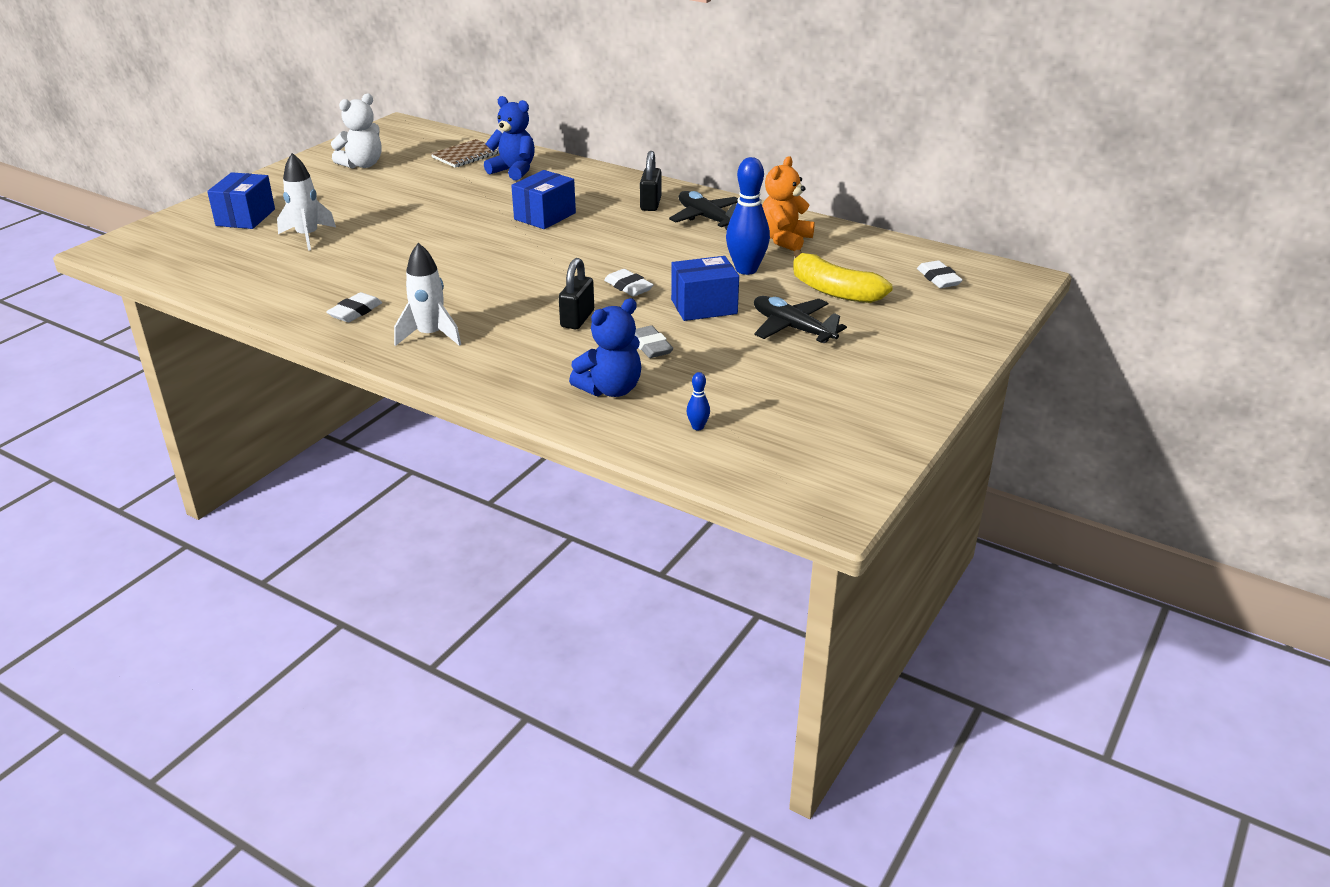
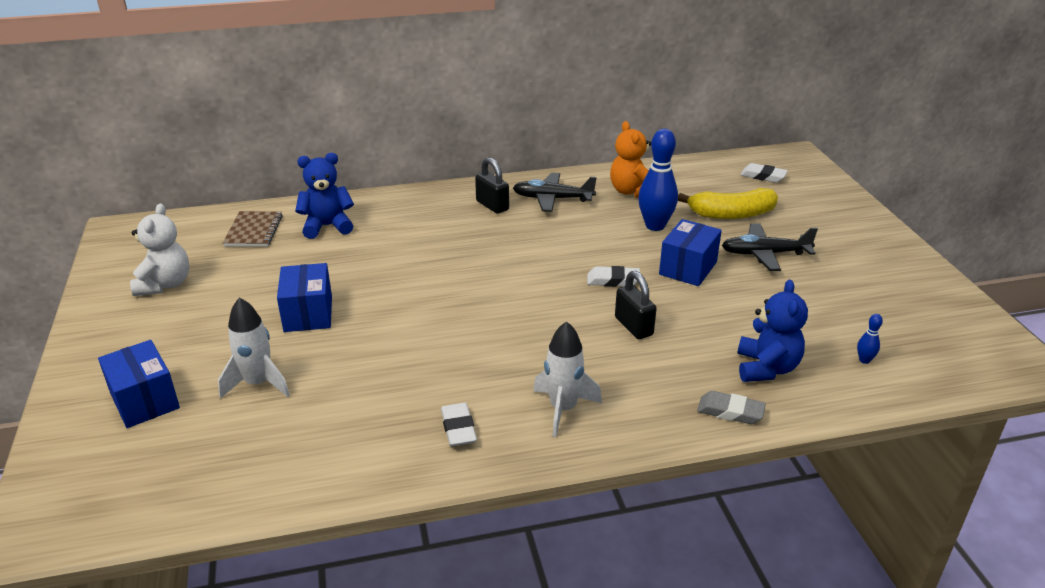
camera: 45 degrees left, 0 degrees up
(545, 216) = (435, 254): blue box -> blue box (308, 314)
(650, 346) = (720, 318): grey eraser -> grey eraser (730, 411)

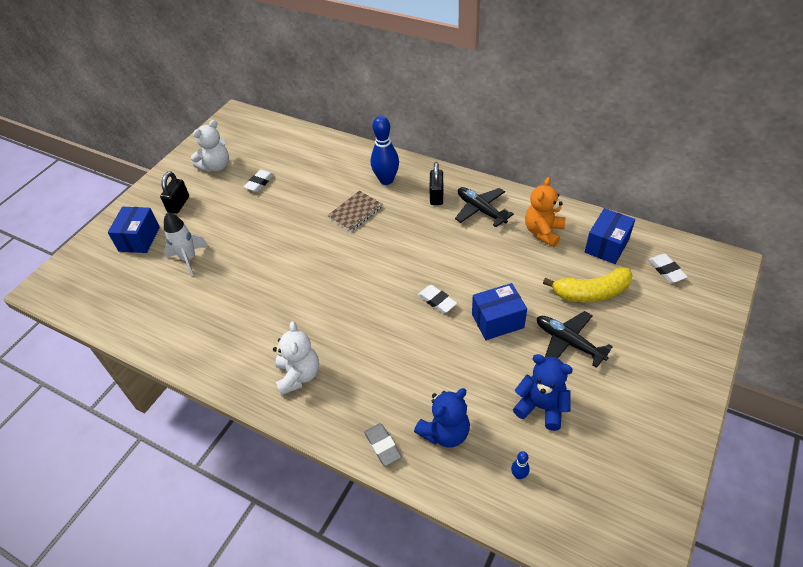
camera: 45 degrees right, 15 degrees up
(253, 231) = (290, 148): brown notebook -> brown notebook (355, 212)
(308, 314) = (254, 225): blue box -> blue box (606, 246)
(327, 226) = (329, 164): blue teddy bear -> blue teddy bear (541, 407)
(458, 428) = (238, 350): white eraser -> white eraser (259, 183)
(563, 409) = (299, 375): white rocket -> white teddy bear
(633, 326) = (405, 344): black padlock -> black padlock (178, 204)
(655, 226) = (521, 271): blue bowling pin -> blue bowling pin (386, 180)
(731, 214) = (591, 292): yellow banana -> yellow banana turned 45 degrees counterclockwise

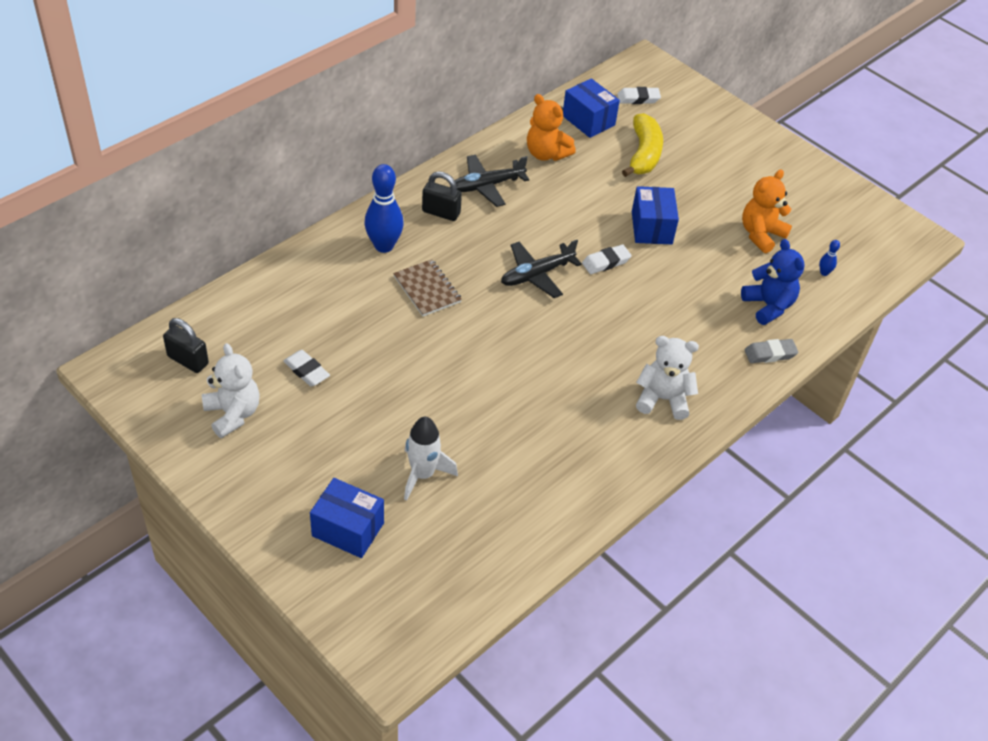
camera: 80 degrees left, 0 degrees up
(178, 204) = (296, 472): black padlock -> black padlock (188, 360)
(541, 407) = (761, 234): blue teddy bear -> orange teddy bear
(568, 342) = (696, 191): black plane -> black plane (536, 275)

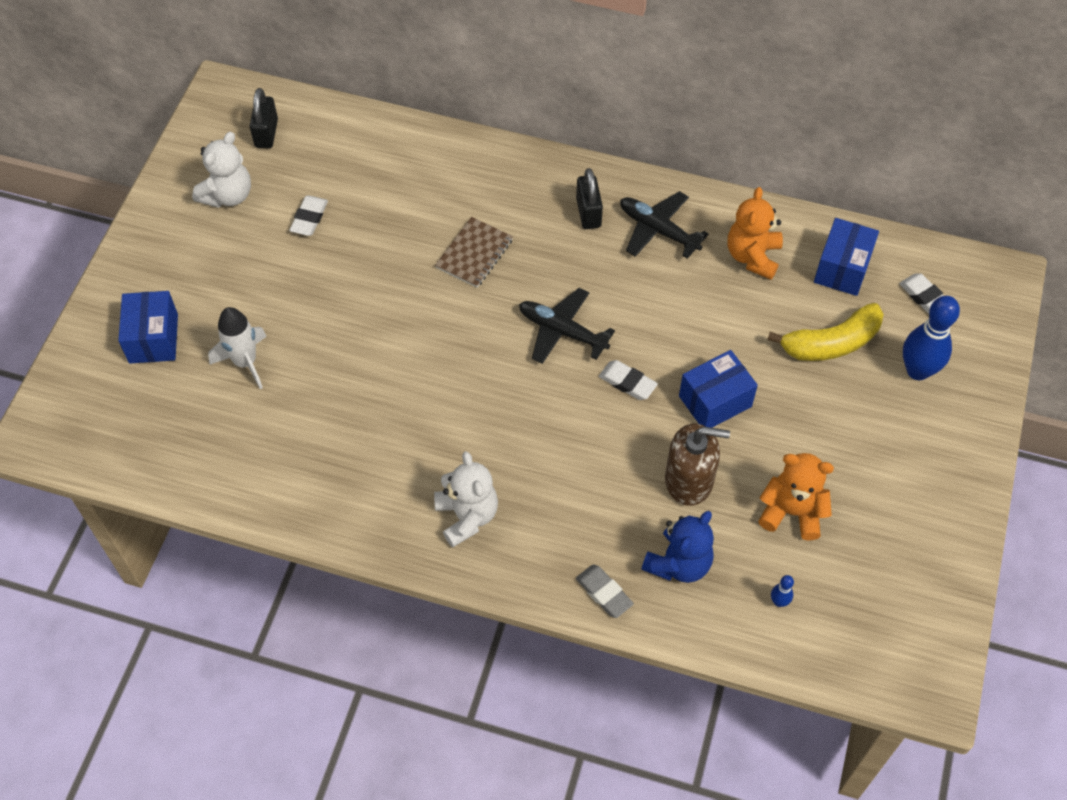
camera: 65 degrees right, 10 degrees up
(384, 246) = (506, 193): blue bowling pin -> blue bowling pin (917, 370)
(706, 270) = (689, 480): none -> brown soap dispenser

